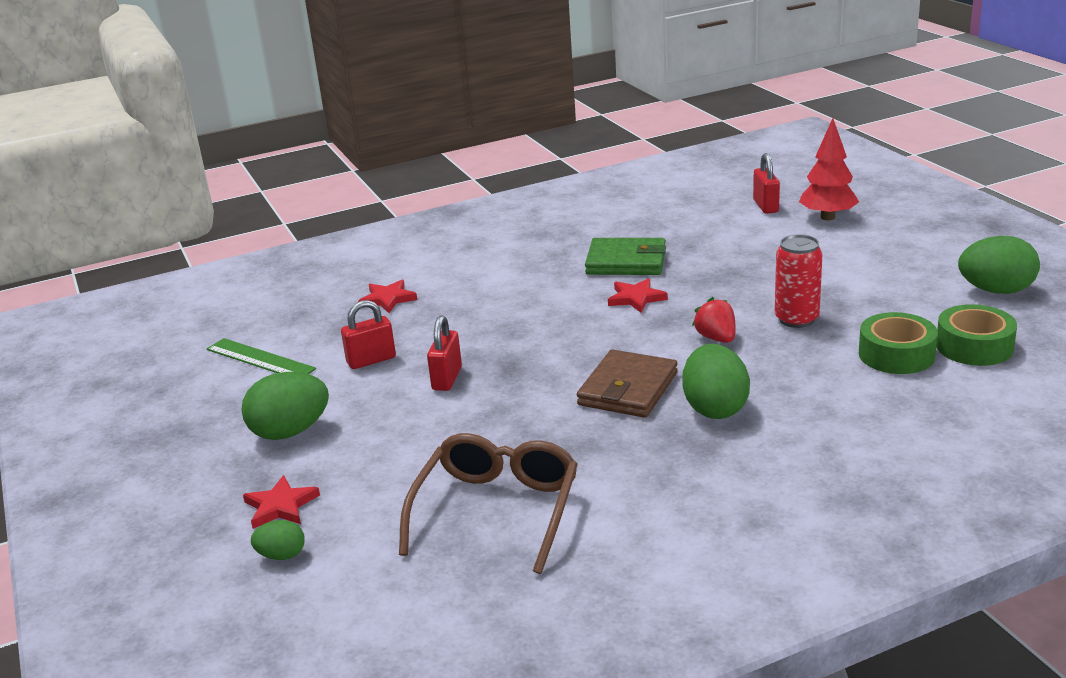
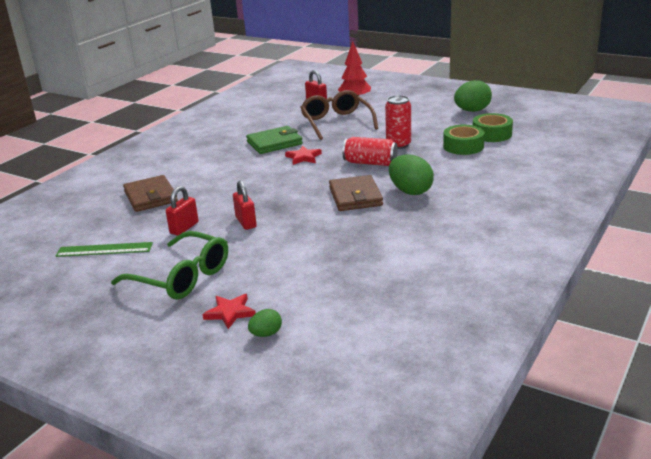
camera: 35 degrees left, 0 degrees up
(290, 432) = (182, 277): green egg -> green glasses
(388, 299) = (150, 197): red star -> brown wallet
(497, 510) = (361, 269): brown glasses -> brown glasses (336, 122)
(716, 338) = (370, 163): red strawberry -> red can

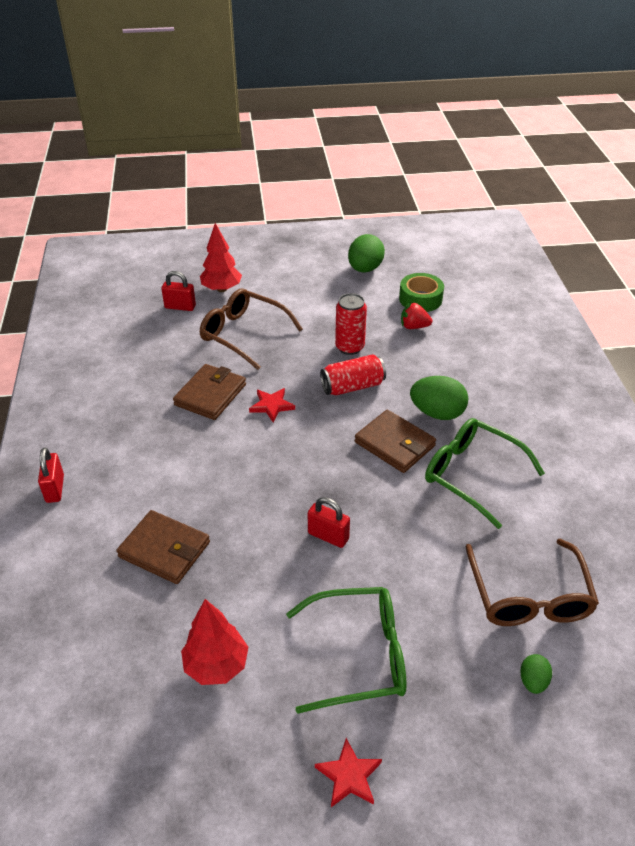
camera: 40 degrees left, 15 degrees up
(104, 250) = (216, 665): green ruler -> red tree
(184, 228) = (270, 580): red padlock -> red padlock (55, 489)
(230, 313) = (468, 675): red star -> red star (349, 776)
(274, 143) = (210, 395): green wallet -> brown wallet
(330, 296) = (529, 596): none -> brown glasses
(386, 227) = (471, 474): none -> green glasses
(463, 146) = (414, 326): green tape -> red strawberry

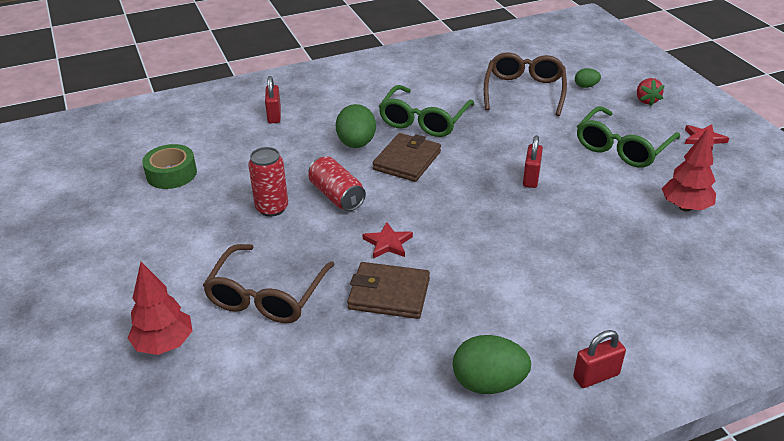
camera: 105 degrees left, 5 degrees down
(164, 550) = (610, 265): brown wallet -> none
(180, 307) = (215, 377): red padlock -> red padlock (274, 115)
(359, 655) = (622, 147): green glasses -> green glasses turned 120 degrees counterclockwise
(365, 269) = (108, 222): green egg -> green egg (488, 383)
(414, 326) = (225, 172): red strawberry -> red strawberry (646, 100)
(529, 596) = (524, 91): brown glasses -> brown glasses turned 60 degrees counterclockwise

